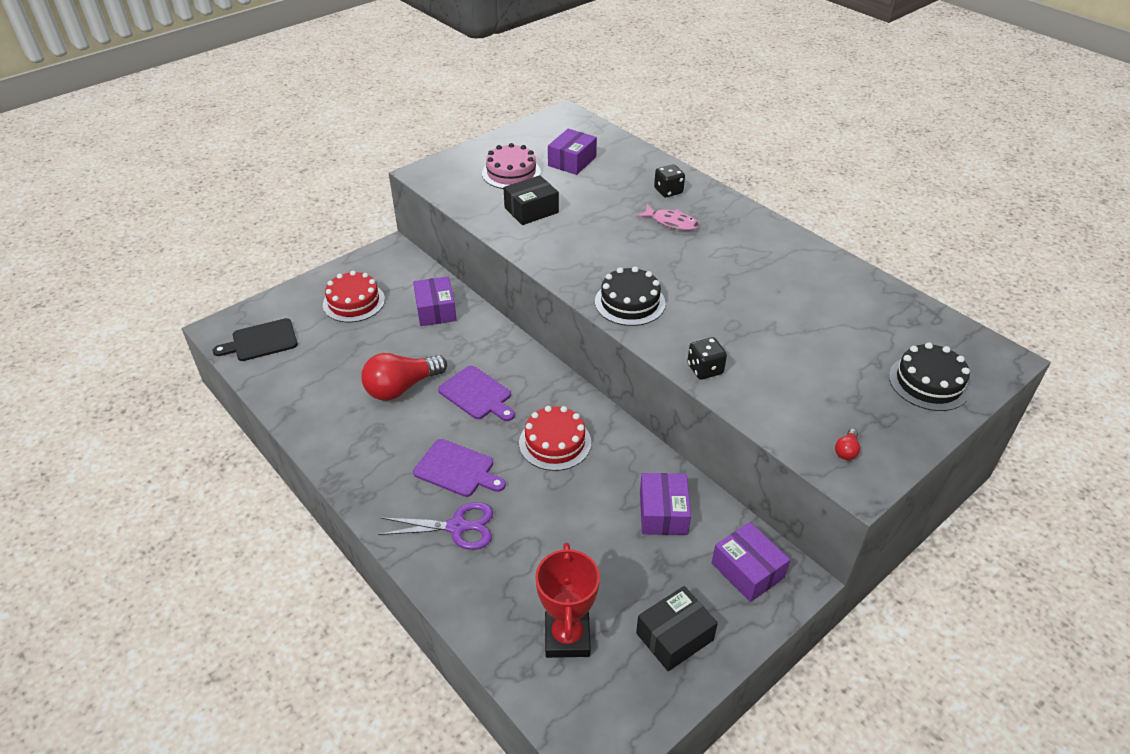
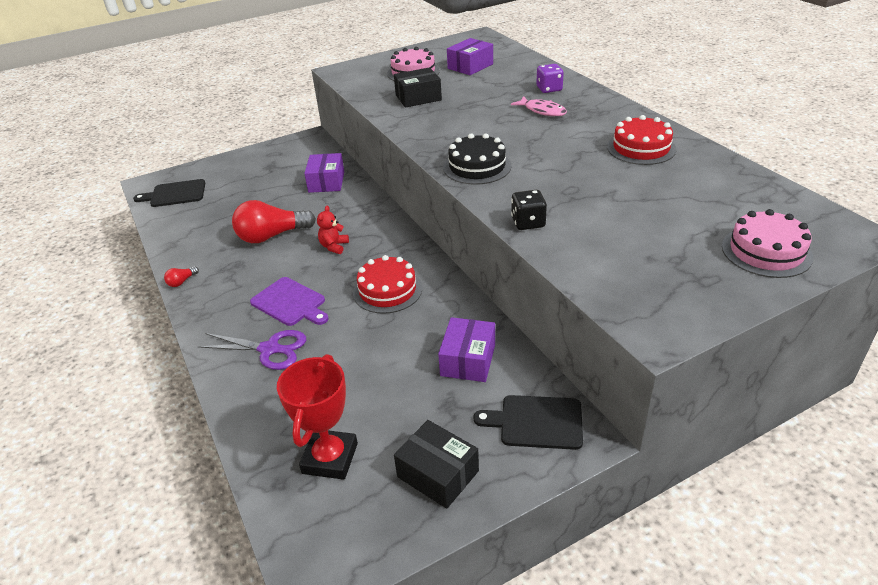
camera: 15 degrees right, 5 degrees down
(354, 302) = (262, 172): red cake -> red cake (641, 148)
(477, 394) = (334, 246): purple cutting board -> red teddy bear
(668, 191) = (549, 89): black dice -> purple dice
(674, 636) = (438, 474): black box -> black box turned 60 degrees clockwise
(747, 570) = (536, 422): purple box -> black cutting board
(846, 450) = (652, 303): red light bulb -> red light bulb (182, 282)
(929, 382) = (766, 251): black cake -> pink cake

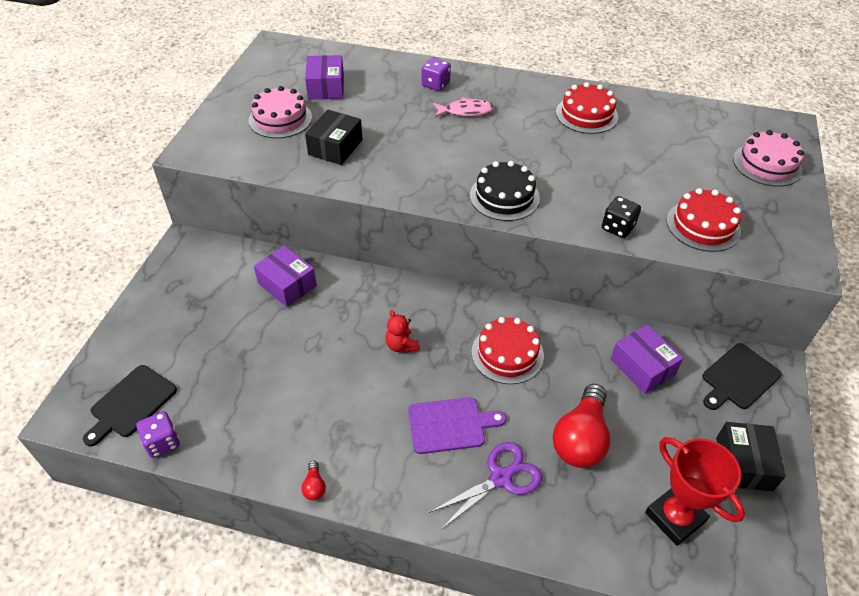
camera: 50 degrees left, 10 degrees up
(159, 218) = (162, 442): none -> purple dice
(272, 236) = (326, 375): red light bulb -> red light bulb (580, 438)
(438, 474) = (744, 464): black box -> black box turned 75 degrees counterclockwise
(607, 258) = (703, 225): none -> red cake

